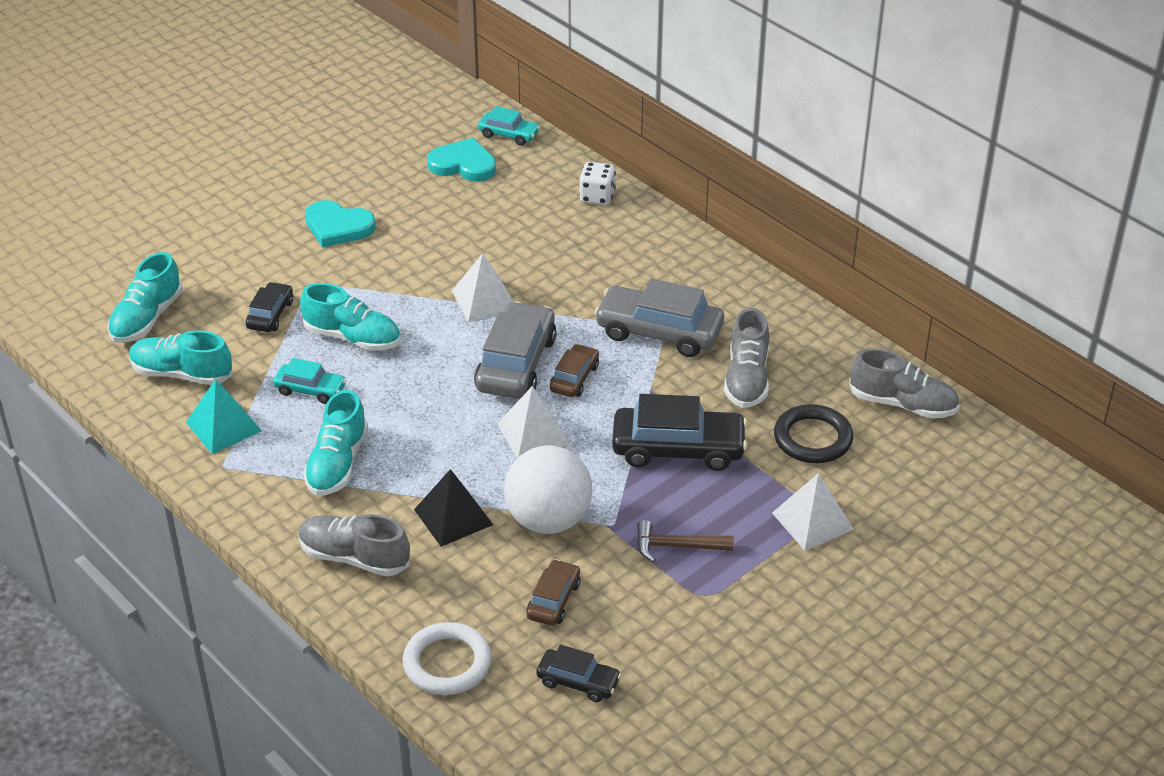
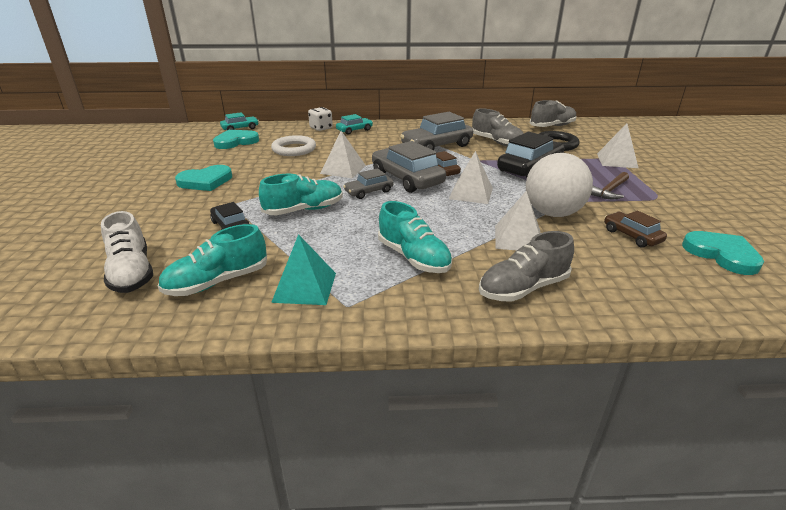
camera: 50 degrees left, 10 degrees down
(147, 318) = (132, 272): turquoise shoe -> white shoe
(310, 389) = (325, 240): turquoise car -> turquoise car (354, 130)
(446, 355) = (369, 192): none -> grey car
(447, 663) = (677, 294): white ring -> white ring (294, 149)
(453, 517) = (518, 238): black pyramid -> white pyramid
(578, 682) = (722, 254): black car -> turquoise heart

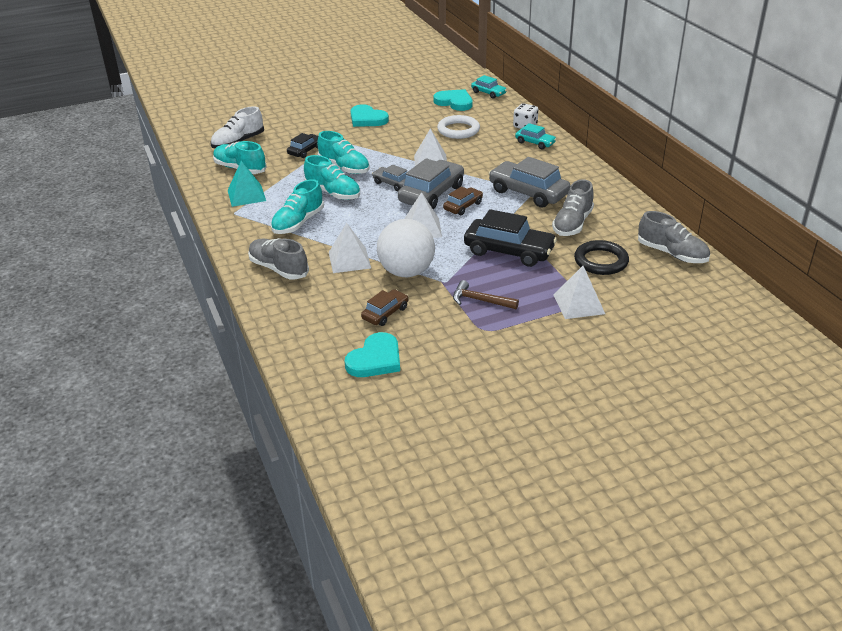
camera: 70 degrees right, 5 degrees up
(358, 225) = (333, 193): none -> turquoise shoe

